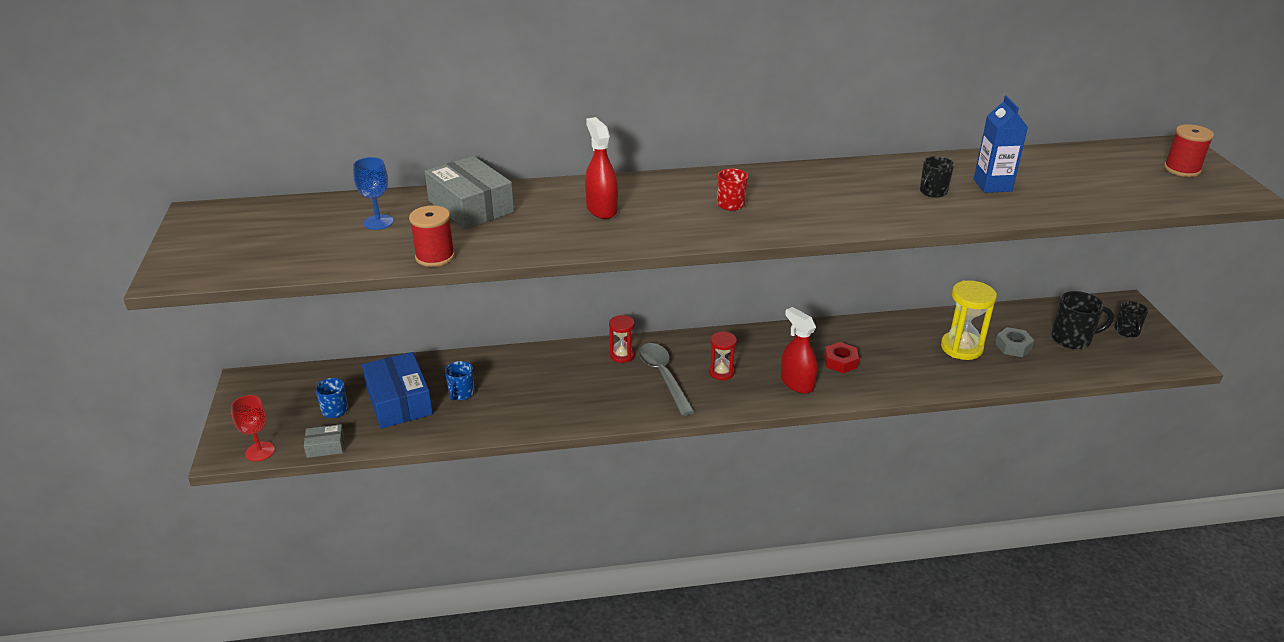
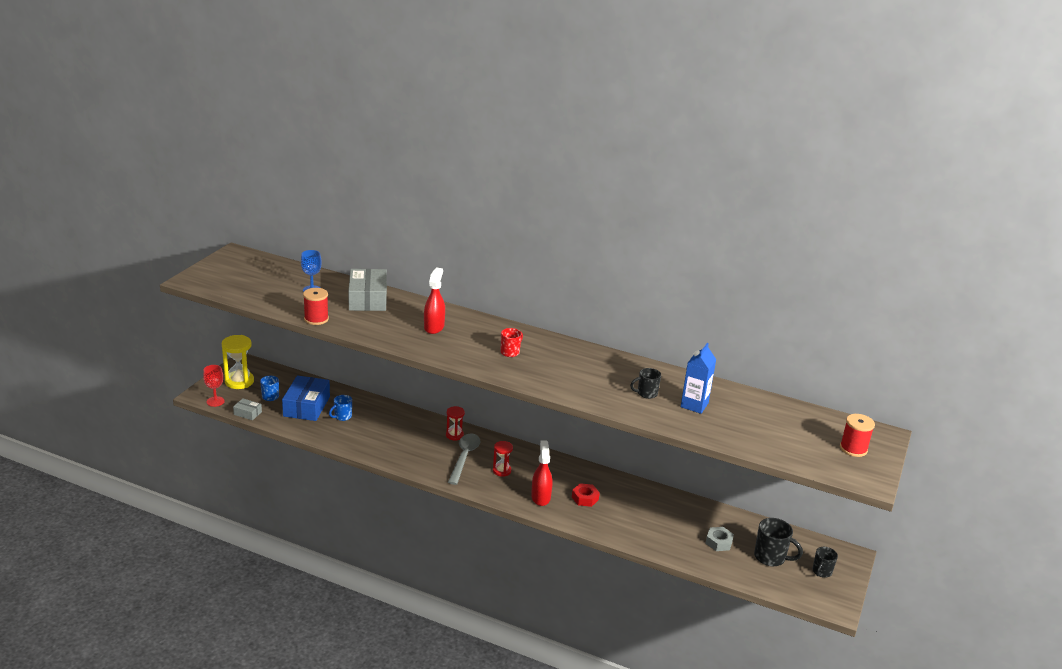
camera: 30 degrees right, 5 degrees down
(961, 348) = (680, 527): yellow hourglass -> yellow hourglass (239, 381)

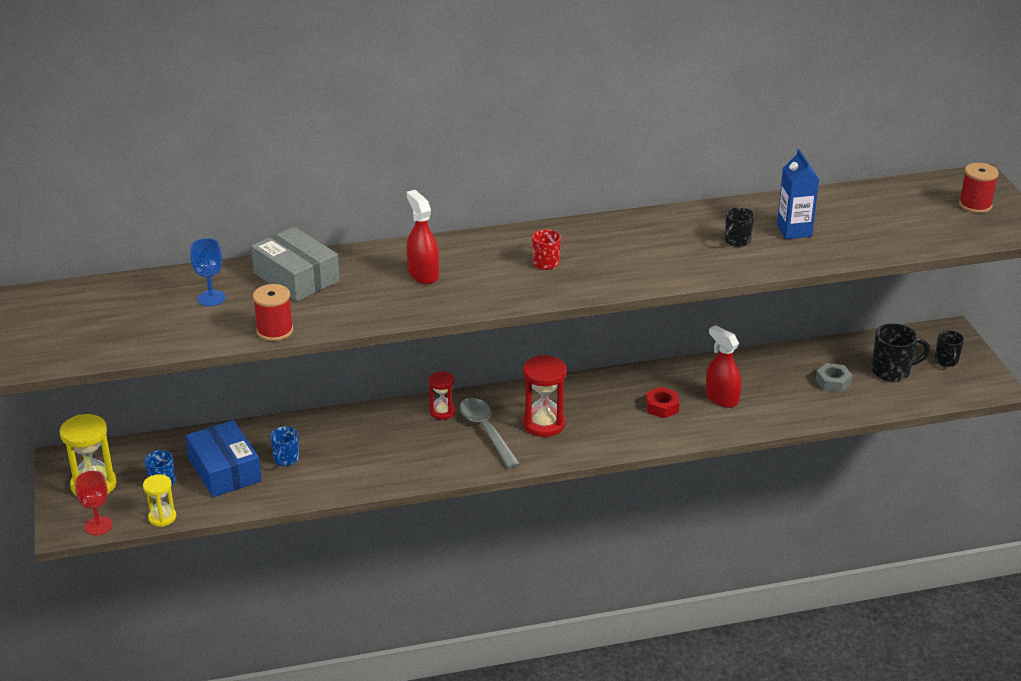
camera: 35 degrees left, 5 degrees up
(247, 413) = (162, 517): grey box -> yellow hourglass
(501, 471) = (544, 424): red hourglass -> red hourglass, size x1.67
(540, 497) = (619, 430): red spray bottle -> red spray bottle (721, 398)

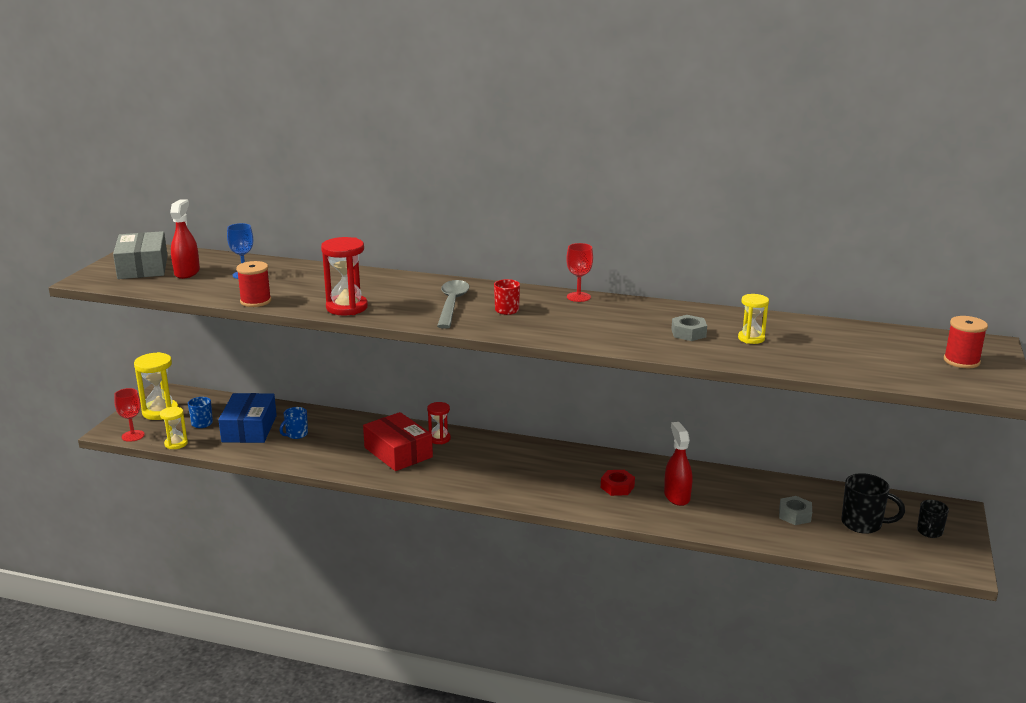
camera: 30 degrees right, 10 degrees down
(296, 277) = (316, 277): grey box -> grey box (142, 267)
(417, 442) = (398, 452): none -> red box
(423, 274) = (405, 295): red spray bottle -> red spray bottle (187, 272)
(486, 431) = (457, 461): grey spoon -> grey spoon (452, 304)
(544, 424) = (507, 469): red hourglass -> red hourglass (347, 307)
(593, 225) = (578, 297): none -> red goblet
(737, 241) = (688, 333): black mug -> grey nut
(794, 231) = (751, 338): blue carton -> yellow hourglass

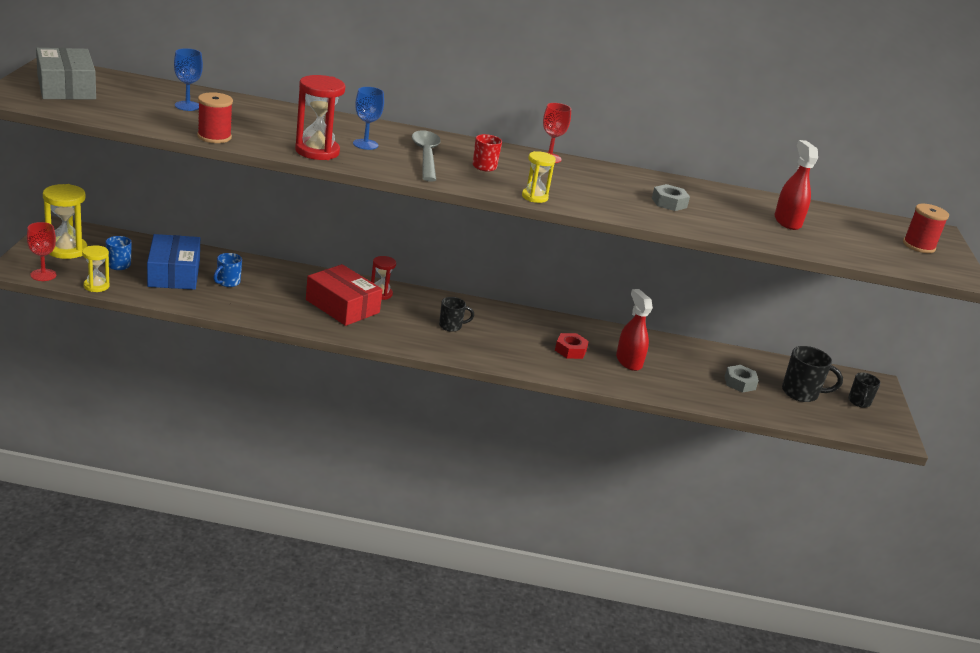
camera: 15 degrees left, 5 degrees up
(187, 272) = (121, 98): red spray bottle -> red spray bottle (787, 221)
(397, 297) = (365, 144): none -> blue goblet
(500, 467) = (451, 326): none -> black mug
(751, 338) = (728, 212): yellow hourglass -> yellow hourglass (534, 197)

